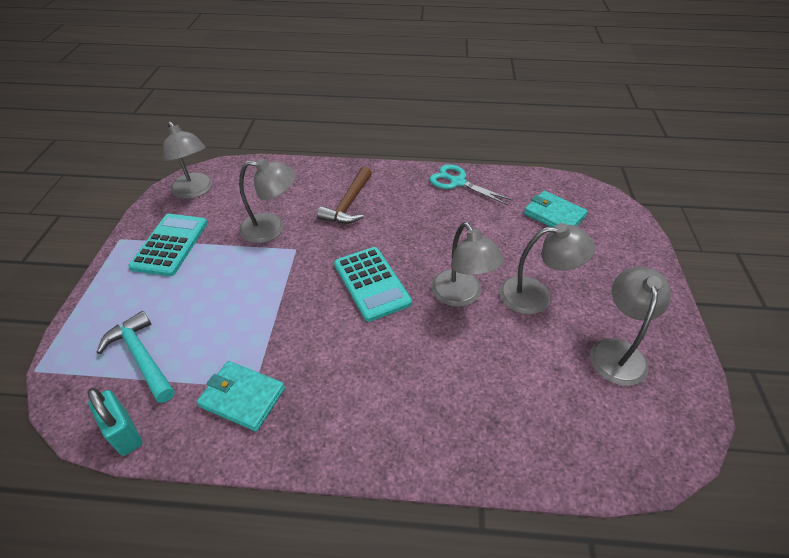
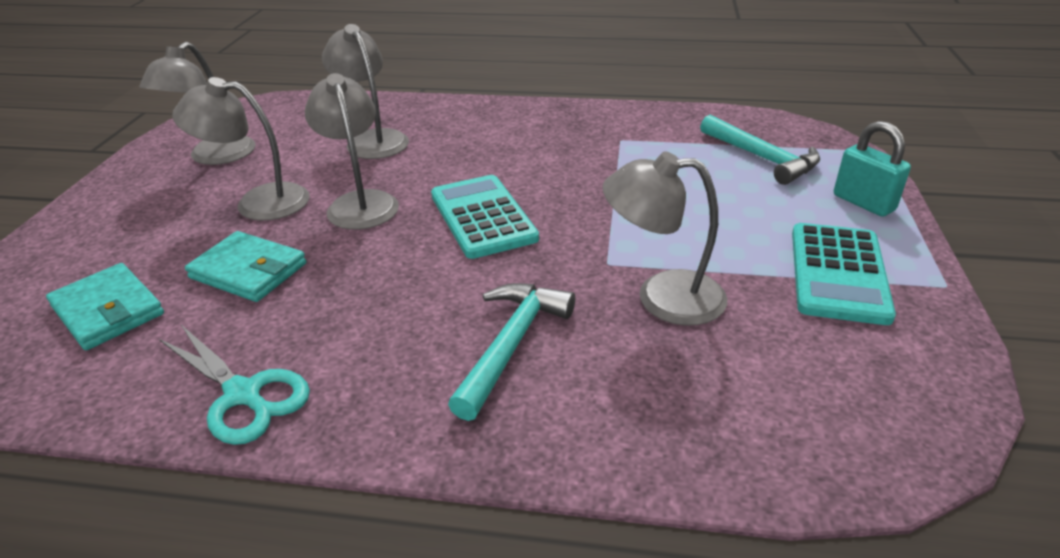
camera: 175 degrees left, 10 degrees down
(124, 433) = (732, 117): turquoise padlock -> turquoise padlock (863, 203)
(195, 191) = (886, 388): grey lamp -> grey lamp (373, 140)
(242, 397) = (629, 133): turquoise wallet -> turquoise wallet (248, 271)
(349, 204) = (511, 345): brown hammer -> turquoise hammer

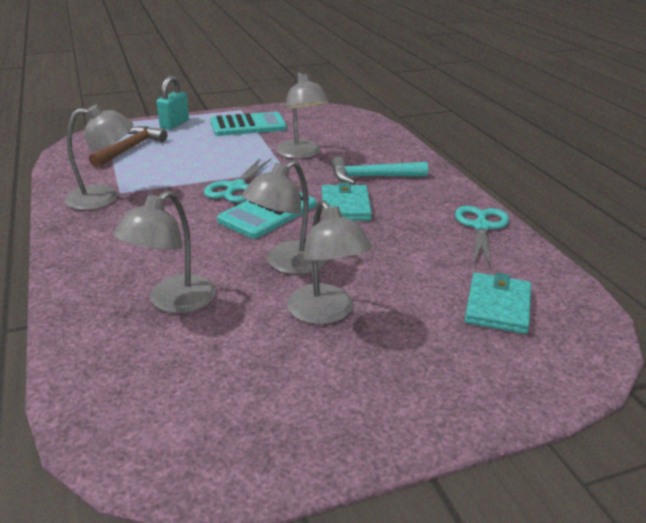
camera: 120 degrees left, 5 degrees down
(214, 157) = (270, 393): grey lamp -> grey lamp (104, 197)
(248, 271) = (404, 272): turquoise wallet -> turquoise wallet (345, 206)
(575, 210) = (236, 187): none -> turquoise scissors
(761, 158) = (130, 149): turquoise hammer -> brown hammer

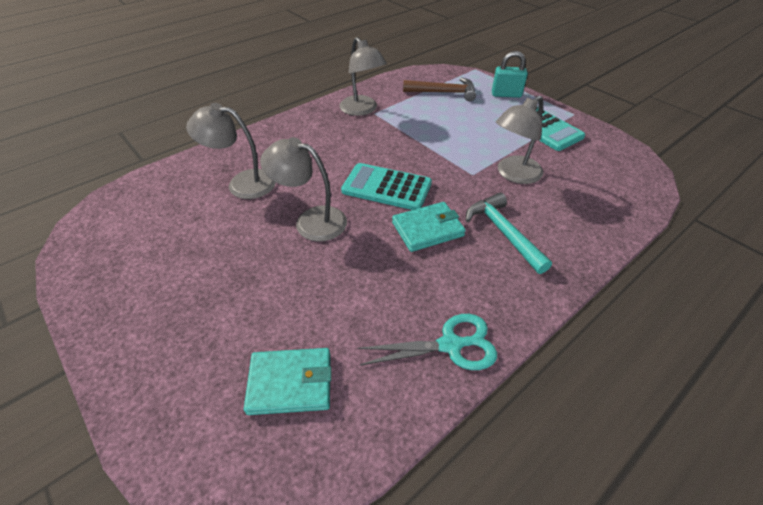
camera: 70 degrees right, 15 degrees up
(236, 187) = (418, 158): turquoise scissors -> none
(326, 313) = (247, 261): grey lamp -> none

